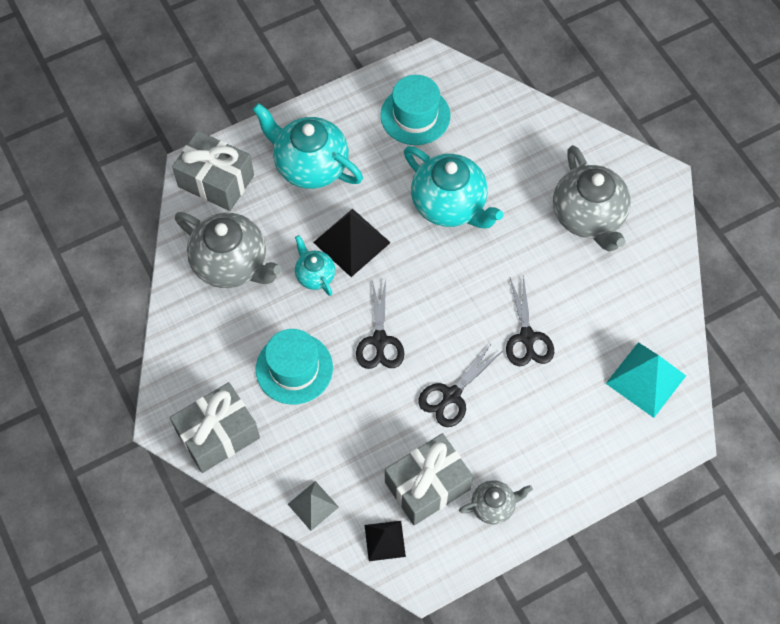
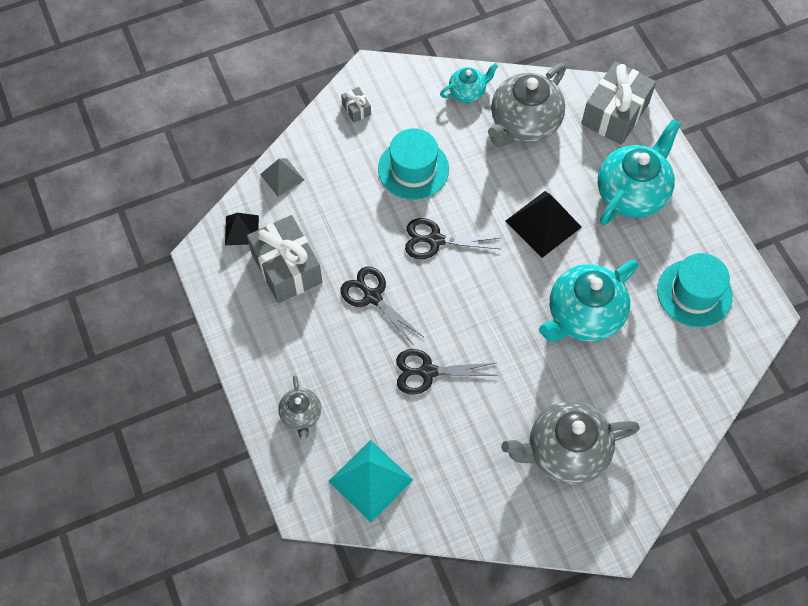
camera: 95 degrees right, 0 degrees up
(218, 434) = (356, 109): grey gift -> grey gift, size x0.44
(315, 275) = (508, 190): turquoise teapot -> turquoise teapot (467, 92)
(493, 506) = (259, 321): grey teapot -> grey teapot (301, 415)

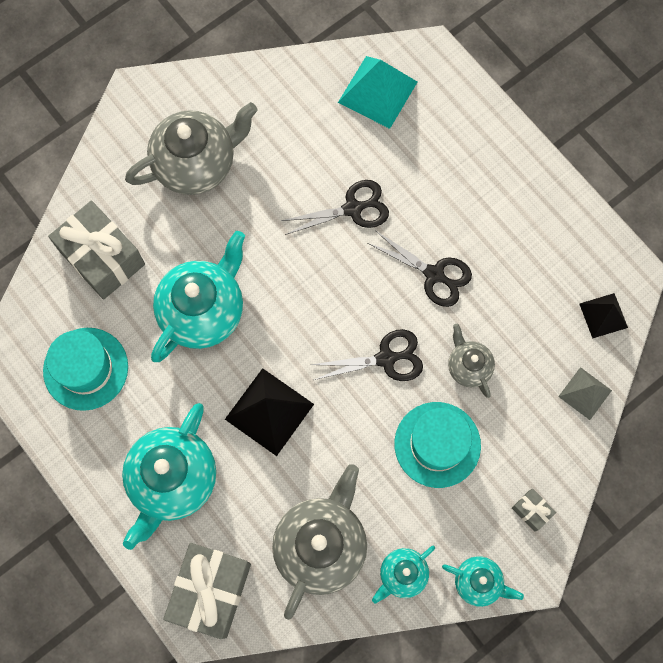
camera: 165 degrees right, 10 degrees up
(287, 268) = (537, 283): grey gift -> grey gift (102, 258)
(301, 415) = (465, 135): grey teapot -> grey teapot (468, 366)
(412, 75) = (478, 582): none -> turquoise teapot

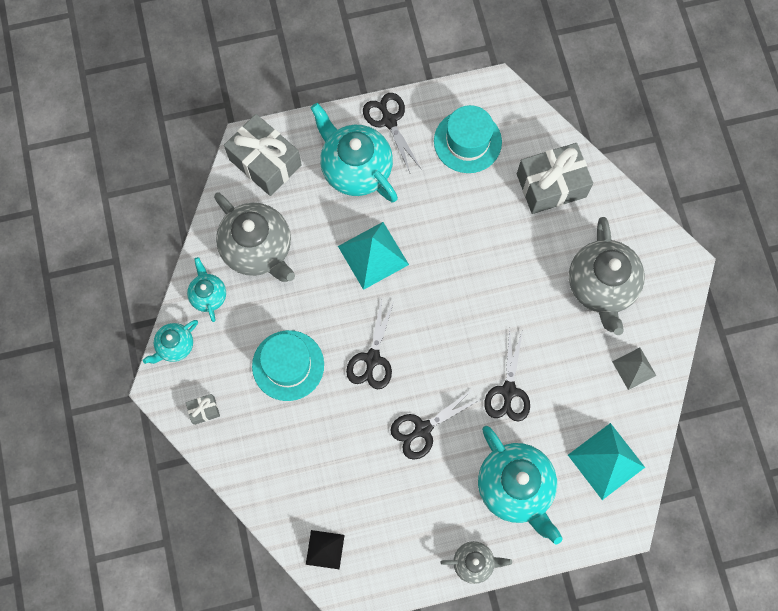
camera: 115 degrees right, 0 degrees up
(96, 469) = (389, 121): none -> black scissors
(203, 311) = (474, 241): turquoise teapot -> turquoise teapot (515, 487)
(269, 411) = (373, 255): black pyramid -> turquoise pyramid
(468, 366) = (336, 419): grey teapot -> grey teapot (474, 562)
(585, 393) = (270, 499): grey pyramid -> grey pyramid (634, 368)

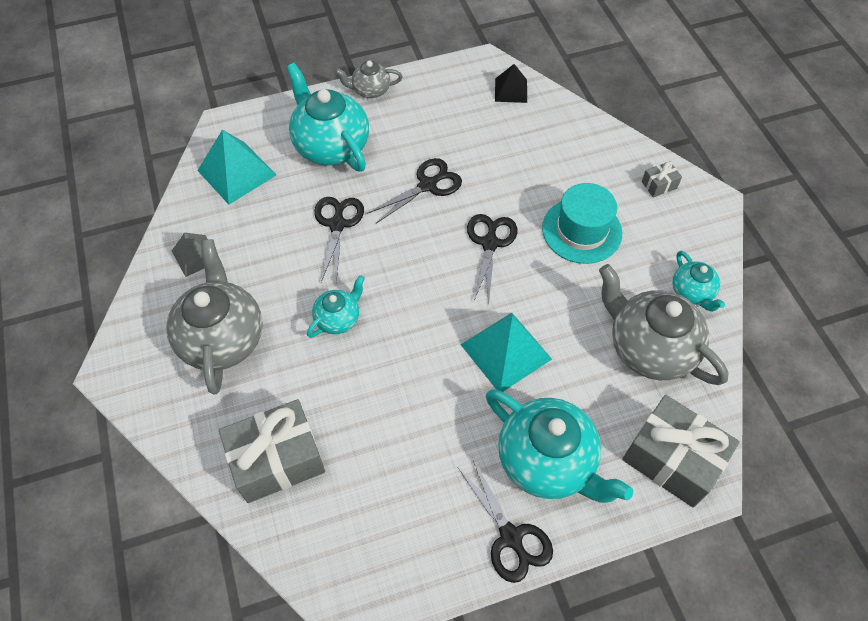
camera: 175 degrees right, 15 degrees down
(175, 346) = (711, 239): turquoise teapot -> turquoise teapot (338, 319)
(467, 141) = (394, 514): turquoise hat -> none

